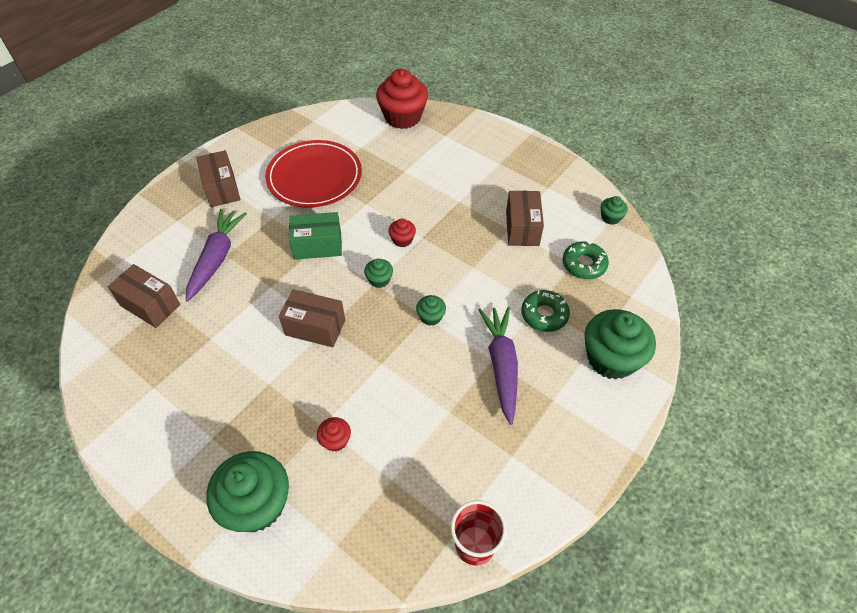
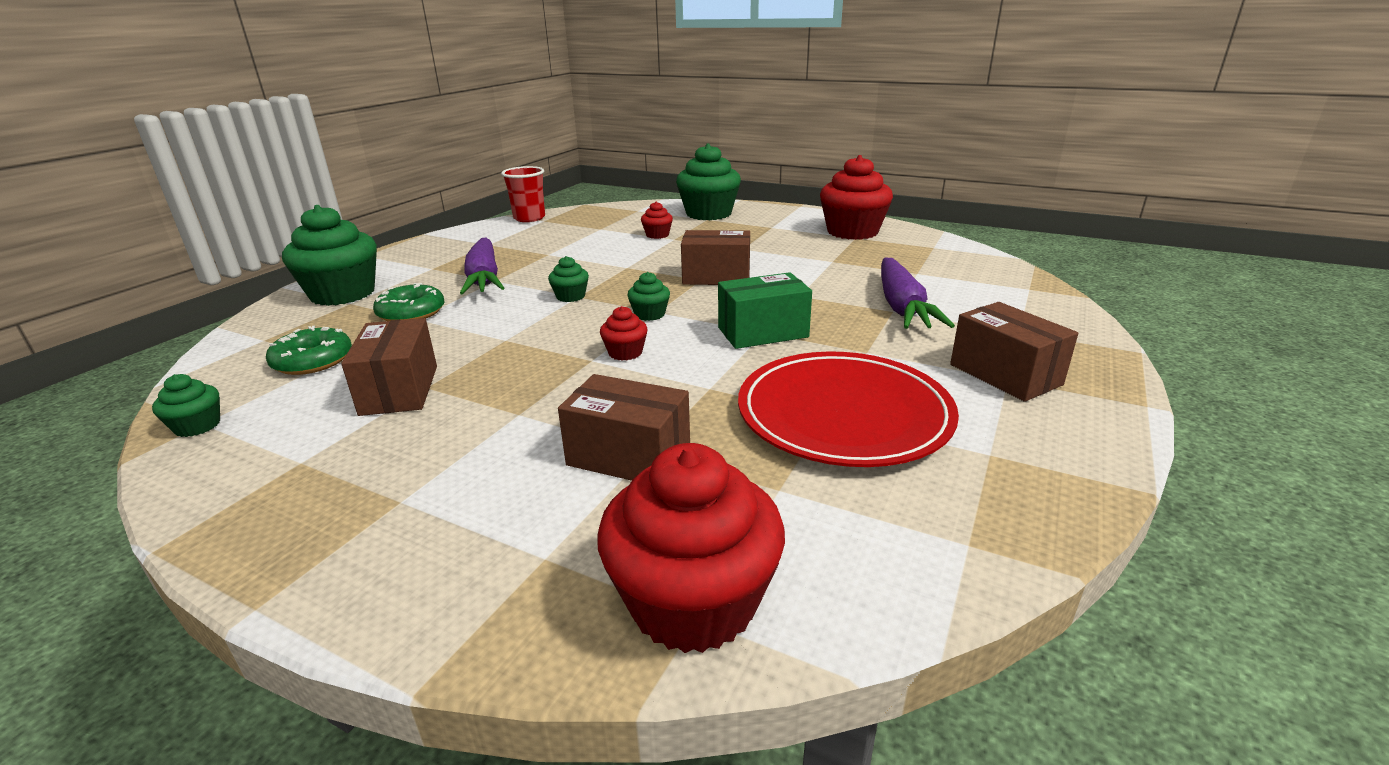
camera: 170 degrees right, 25 degrees down
(145, 402) = (852, 232): none -> red cupcake
(150, 305) = (932, 270): brown box -> brown box (629, 456)

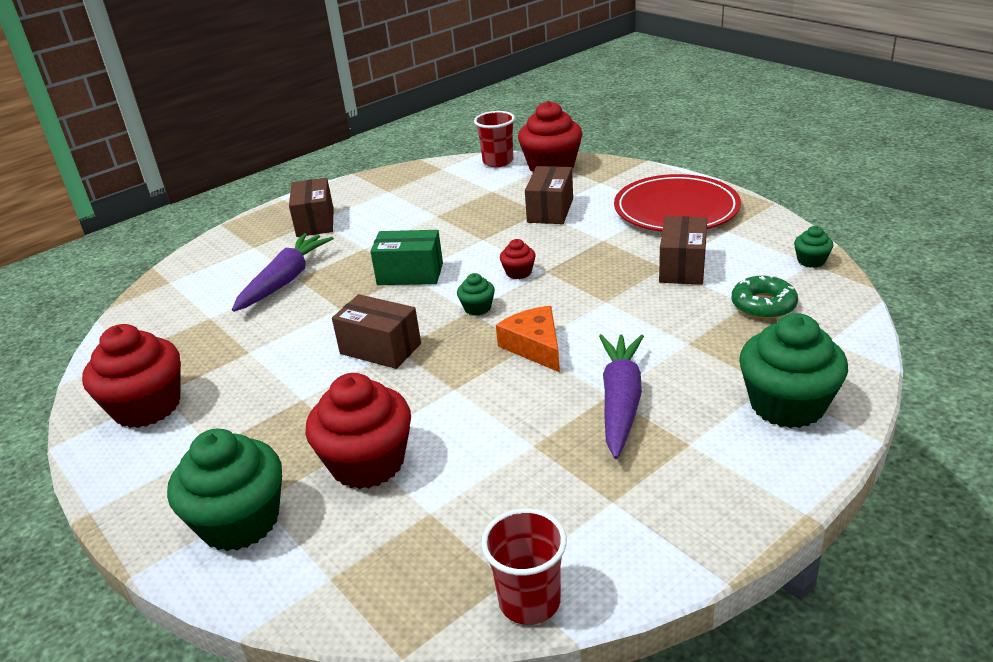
camera: 155 degrees left, 5 degrees up
(411, 312) = (695, 353): green donut -> none
(570, 296) = (535, 346): green cupcake -> orange cheese
(629, 456) = (550, 210): brown box -> brown box turned 60 degrees clockwise
(657, 235) = (367, 463): red cupcake -> red cupcake, size x2.18
(843, 414) = (427, 215): red plate -> red plate (676, 209)
(853, 599) = (498, 161): none -> red cup

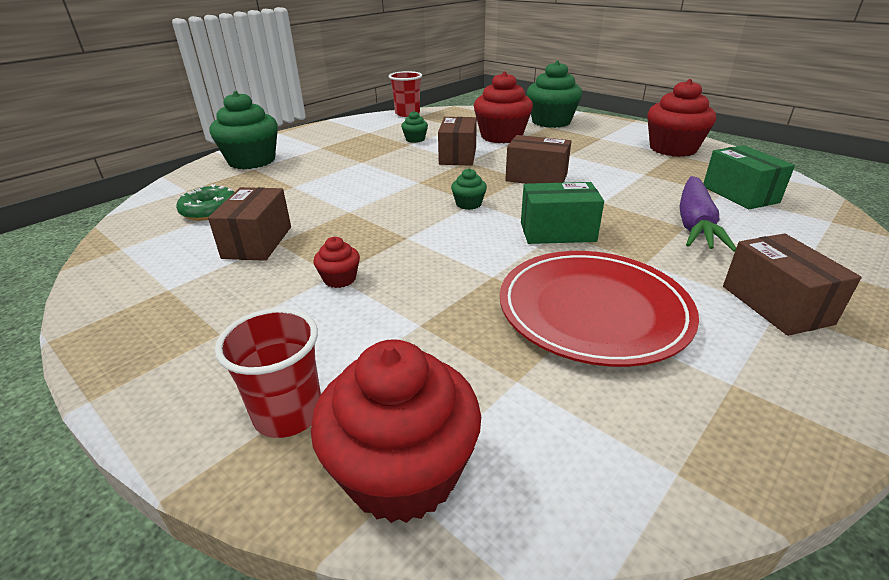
camera: 170 degrees right, 0 degrees up
(194, 315) = (740, 194): none -> green box
(498, 161) = (544, 503): red cup -> red cup (288, 414)
(518, 272) = (436, 235): red cupcake -> red cupcake (340, 279)
(535, 346) = (412, 181): orange cheese -> none
(550, 210) = (402, 327): brown box -> brown box (458, 156)
(620, 401) = (354, 159): purple carrot -> none
(676, 209) = (206, 328): red plate -> red plate (593, 310)
(811, 261) = (117, 250): green cupcake -> green cupcake (415, 139)

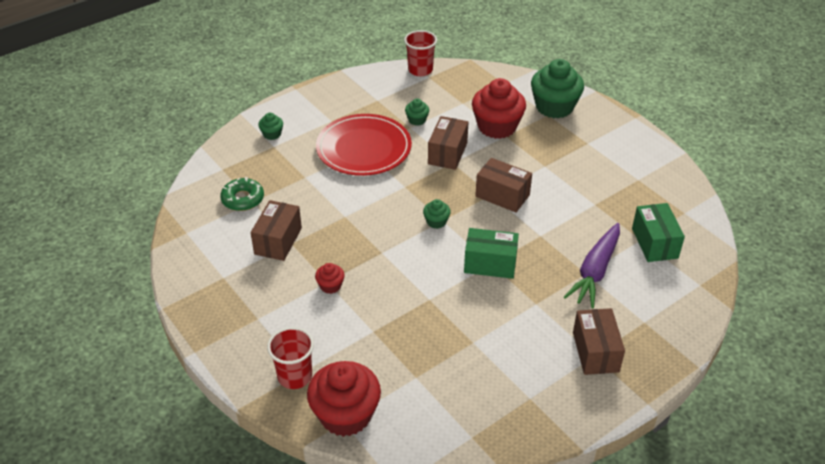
camera: 10 degrees right, 10 degrees up
(252, 161) = (272, 134): green cupcake -> green cupcake, size x0.46
(593, 310) = (480, 337): red plate -> red plate (364, 148)
(673, 149) = (642, 171): red cupcake -> none

